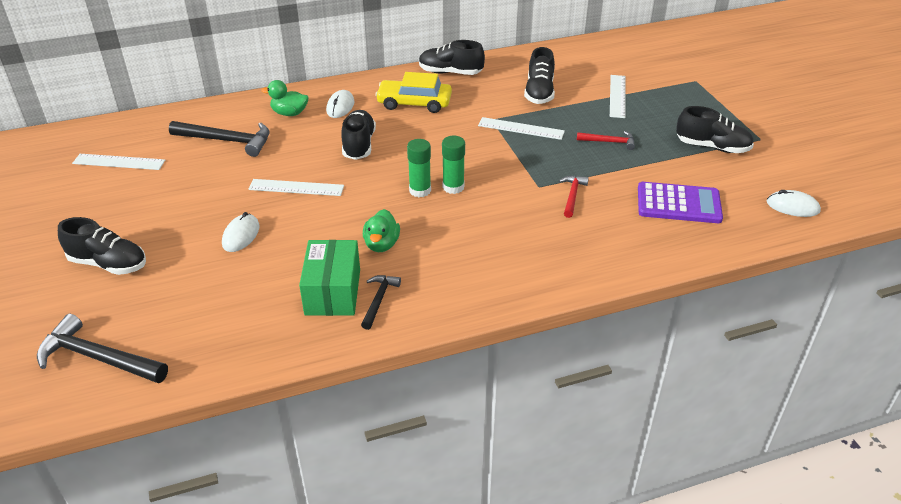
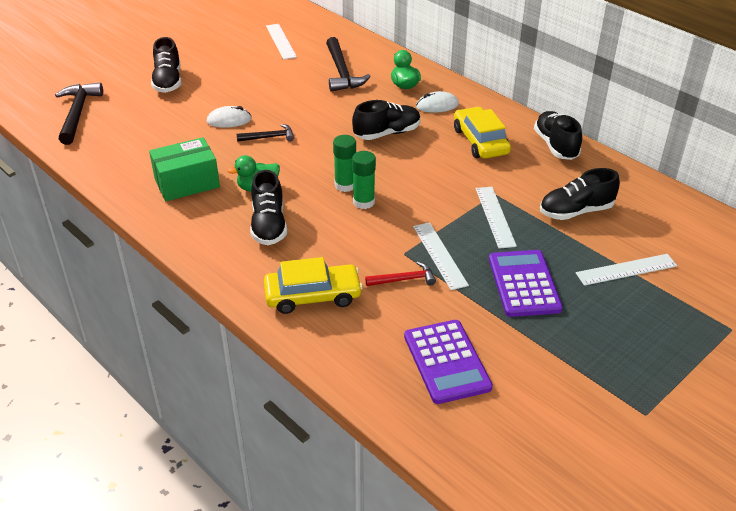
camera: 65 degrees right, 0 degrees up
(296, 187) = (304, 123): white ruler -> white ruler (439, 255)
(379, 300) = (188, 208): black hammer -> black hammer (269, 137)
(566, 251) = (313, 296): none -> yellow car
(609, 142) = (524, 284): red hammer -> purple calculator
(712, 147) = (586, 371): black shoe -> black shoe (269, 225)
(792, 207) = (513, 467): white mouse -> none

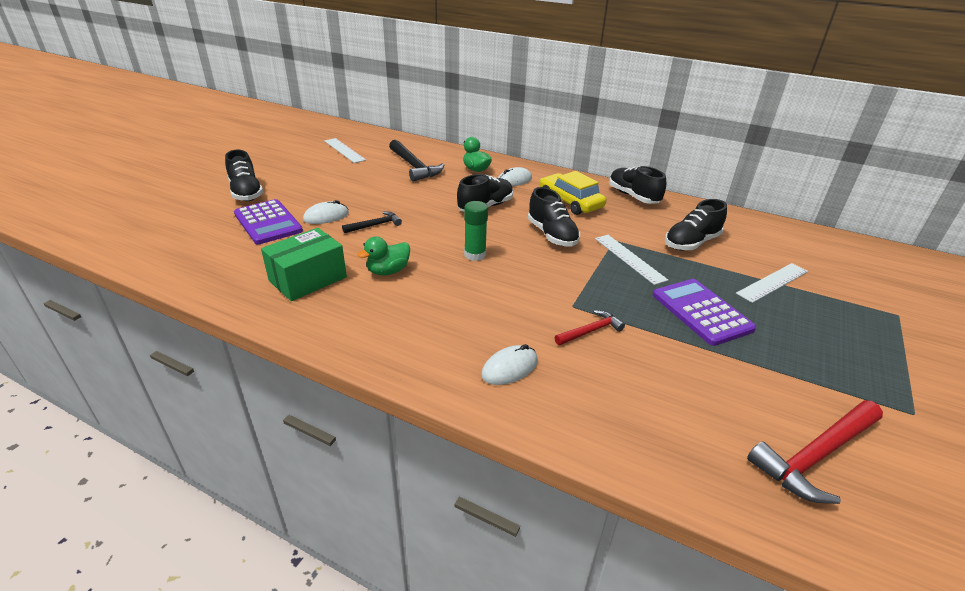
camera: 20 degrees left, 5 degrees down
(78, 113) = (153, 232): black hammer -> none
(269, 225) = (419, 305): black shoe -> black shoe (552, 235)
(313, 296) = (509, 368): yellow car -> white mouse
(364, 202) = (502, 266): green glue stick -> none
(439, 255) = (607, 301): white ruler -> none
(447, 362) = (694, 407): purple calculator -> purple calculator (268, 222)
(519, 421) = (815, 456): none -> red hammer

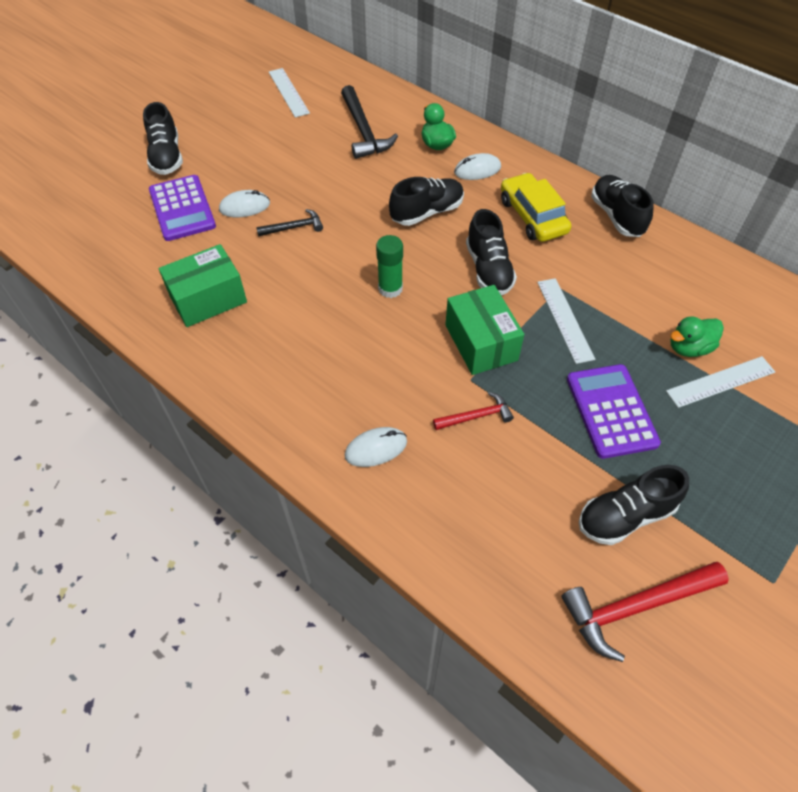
camera: 15 degrees right, 20 degrees up
(388, 271) = (291, 300): green duck -> green duck (689, 348)
(569, 280) = (481, 342): none -> green box
(691, 243) = (652, 305): black shoe -> black shoe (625, 516)

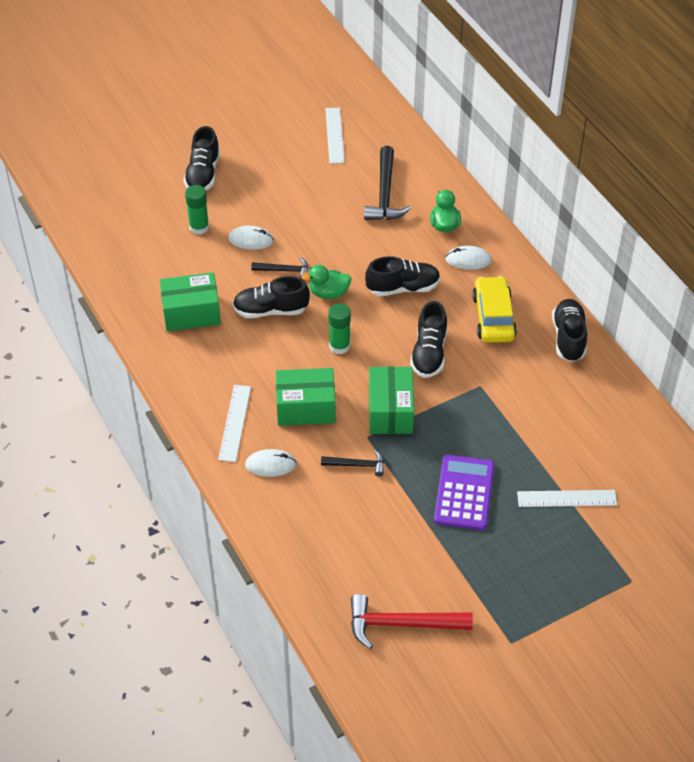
camera: 20 degrees right, 5 degrees down
(182, 208) = (199, 227): purple calculator -> green glue stick
(385, 367) = (305, 407): none -> green box
(476, 416) = (357, 465): red hammer -> black hammer
(564, 319) = (469, 413): white ruler -> white ruler (234, 423)
(625, 516) = (429, 567): black shoe -> black shoe (270, 310)
(689, 348) = (558, 465): green duck -> green duck (328, 293)

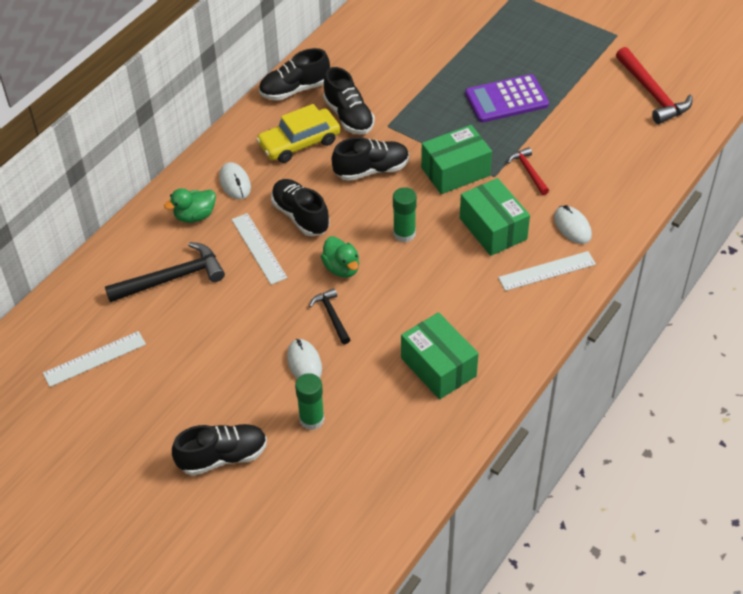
camera: 115 degrees left, 0 degrees up
(270, 310) = (393, 303): black shoe -> black shoe (348, 116)
(357, 465) = (528, 171): black hammer -> red hammer
(566, 498) = (467, 43): white ruler -> white ruler (259, 248)

